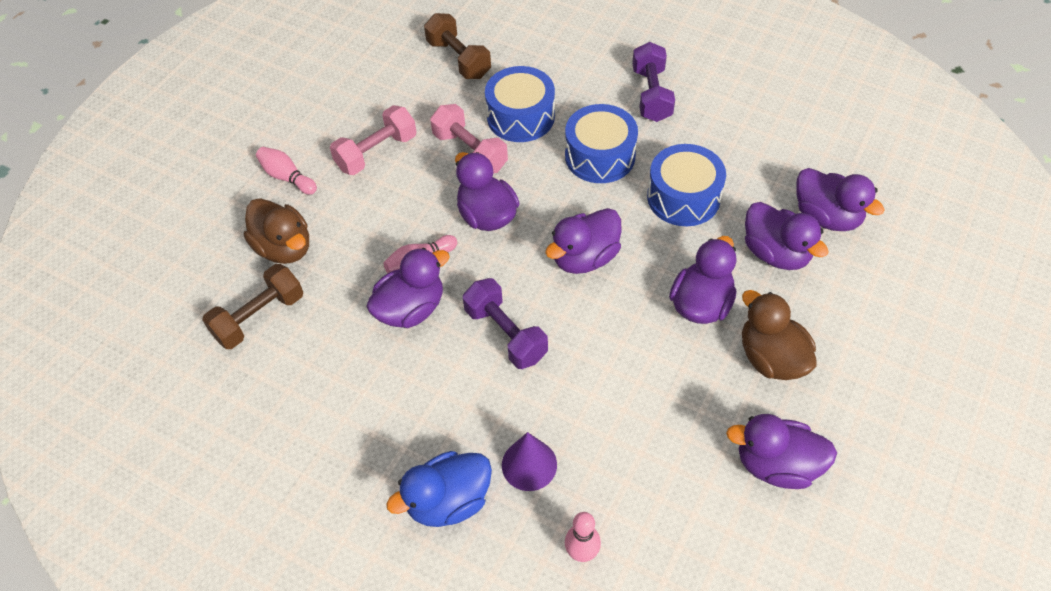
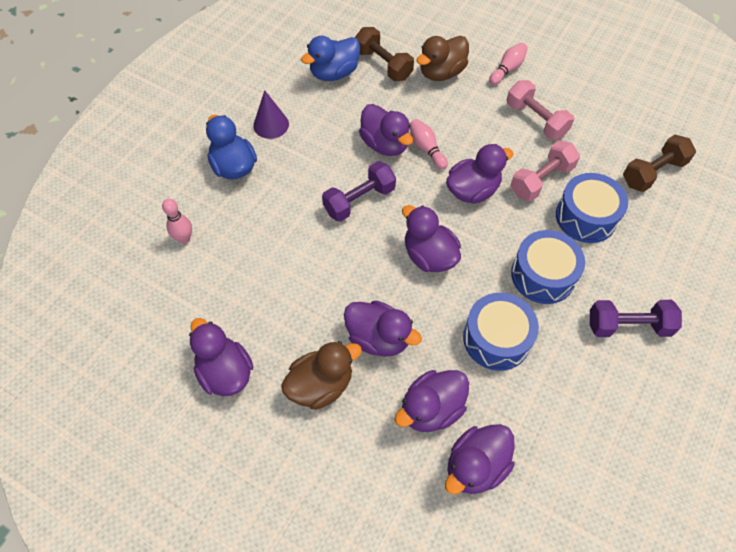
camera: 90 degrees right, 5 degrees up
(268, 380) = (334, 73): none -> blue duck
(529, 464) = (252, 211): purple cone -> purple cone (271, 124)
(776, 465) = (225, 372): purple duck -> purple duck turned 45 degrees counterclockwise

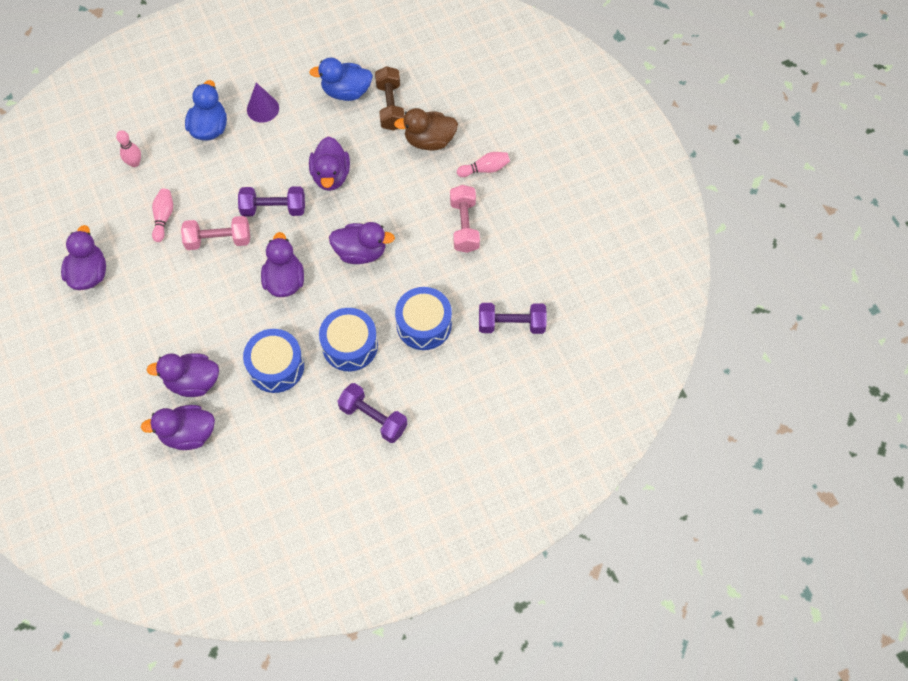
camera: 35 degrees right, 5 degrees up
(321, 385) = (139, 321): brown duck -> none
(378, 338) = (200, 315): purple duck -> none
(426, 149) = (358, 198): pink bowling pin -> pink bowling pin (163, 217)
(541, 180) = (419, 276): pink dumbbell -> pink dumbbell (218, 240)
(653, 172) = (511, 324): brown dumbbell -> purple dumbbell

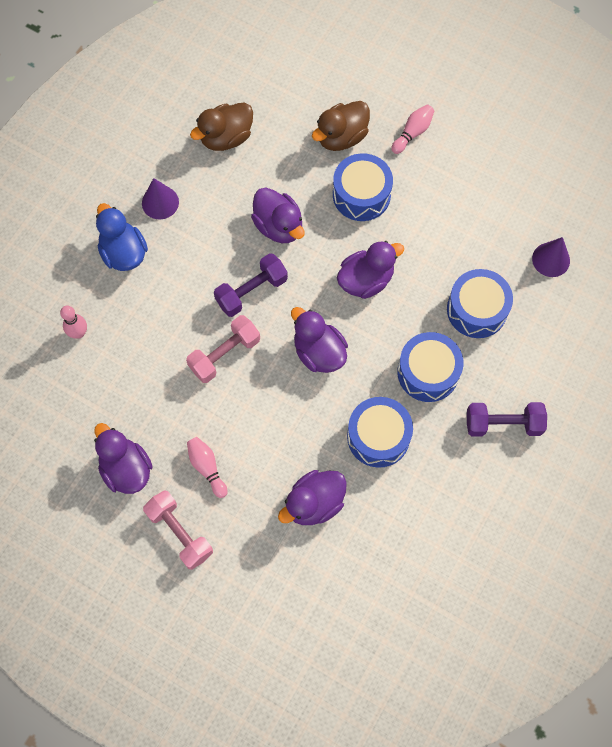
camera: 35 degrees left, 5 degrees up
(163, 217) = (153, 367): pink bowling pin -> pink bowling pin (207, 468)
(188, 434) = (351, 554): purple duck -> none
(346, 91) = (226, 137): blue duck -> brown duck
(390, 106) = (279, 127): brown dumbbell -> none
(409, 190) = (361, 195): none -> blue drum
(464, 225) = (437, 196): pink dumbbell -> pink dumbbell (179, 533)
(511, 324) = (551, 259): purple dumbbell -> purple cone

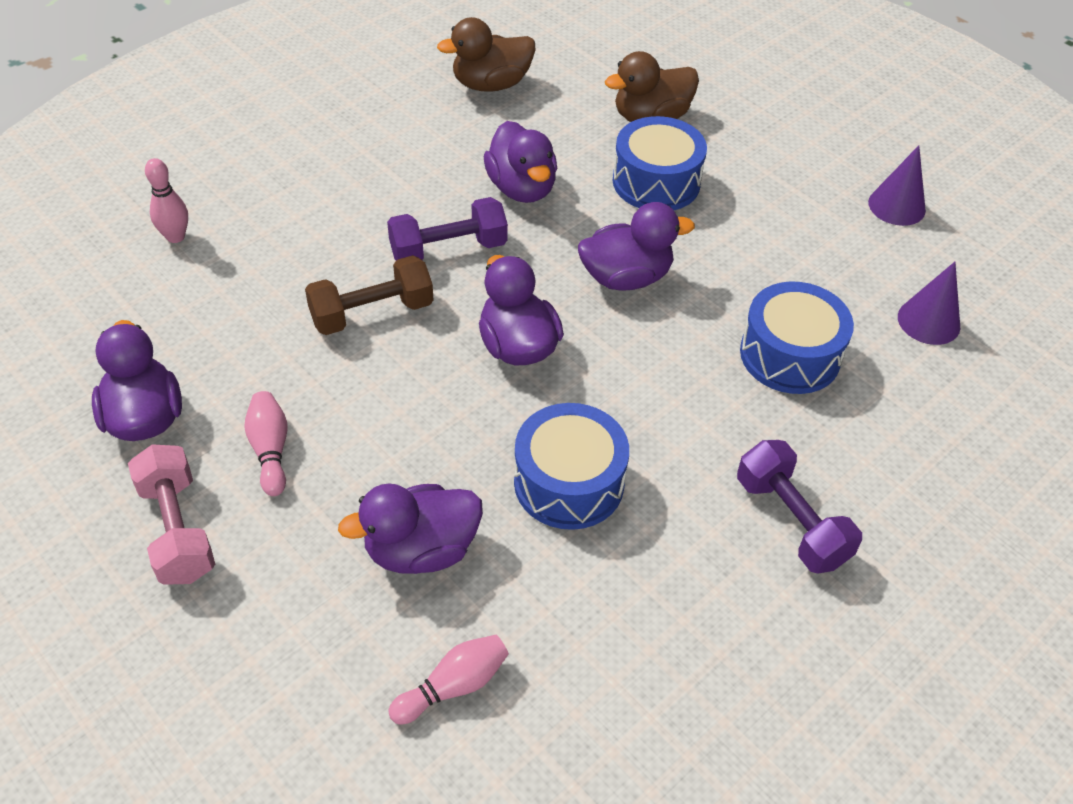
camera: 15 degrees right, 20 degrees down
(123, 252) = (290, 166): blue duck -> none
(160, 202) = (368, 127): purple cone -> purple cone (896, 206)
(224, 354) = (372, 313): pink dumbbell -> brown dumbbell
(412, 133) = (754, 135): pink bowling pin -> pink bowling pin (453, 686)
(428, 372) = (683, 416): blue drum -> none
(503, 424) = (791, 521): purple dumbbell -> purple dumbbell turned 45 degrees clockwise

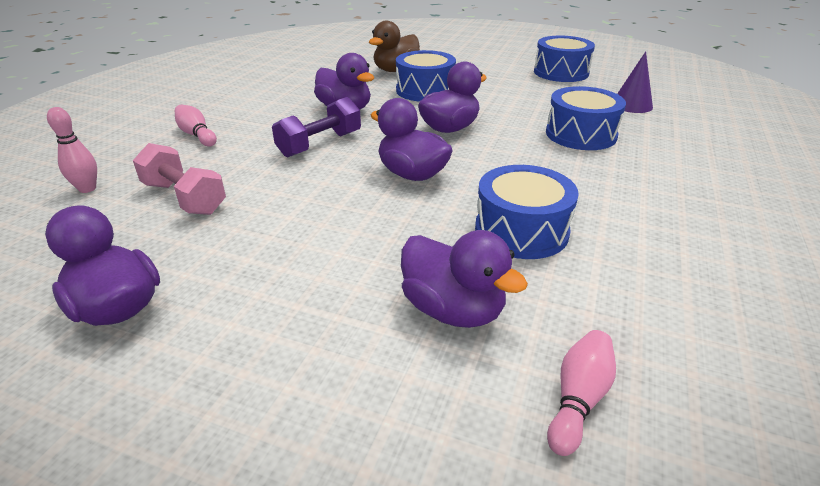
camera: 25 degrees left, 15 degrees down
(177, 530) = (203, 383): pink dumbbell -> pink dumbbell (184, 198)
(270, 450) = (262, 290): pink bowling pin -> pink bowling pin (197, 135)
(372, 313) = (288, 186): brown dumbbell -> none
(421, 550) = (453, 310): purple duck -> purple duck turned 90 degrees counterclockwise
(491, 84) = (286, 77): brown duck -> none
(791, 521) = (679, 203): purple dumbbell -> none
(896, 206) = (561, 72): purple cone -> blue drum

